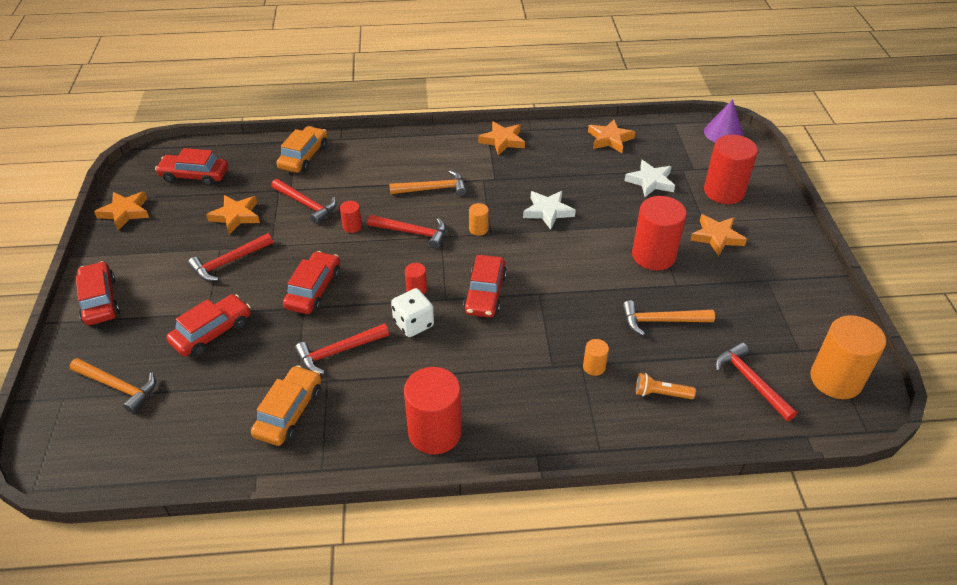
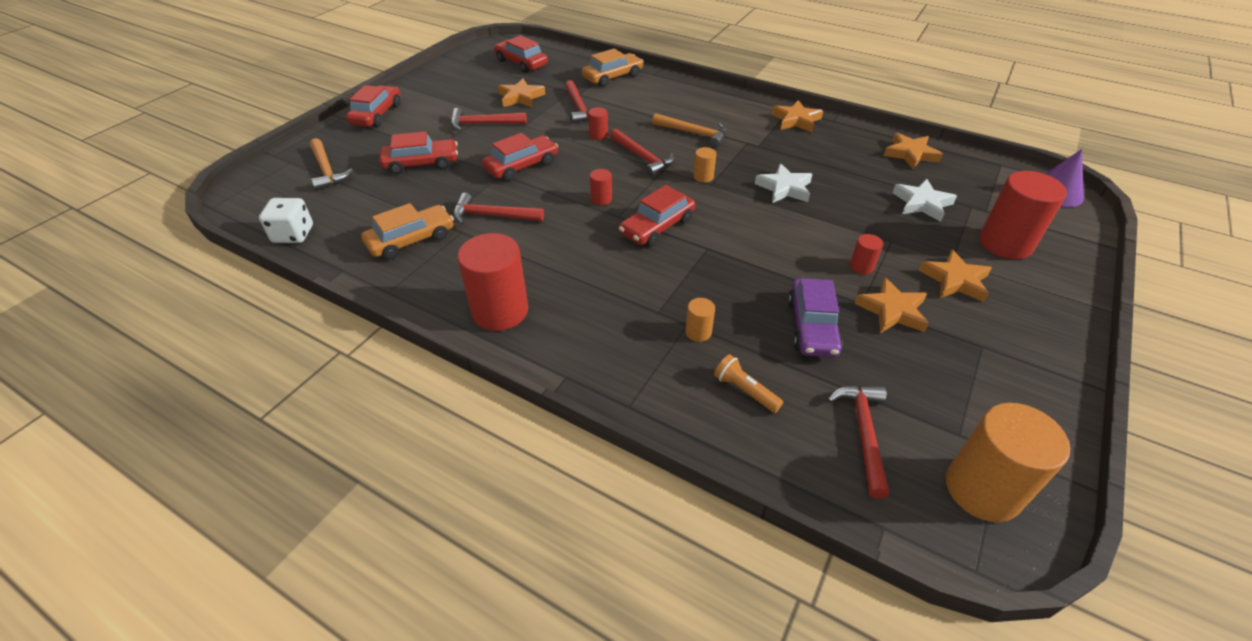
camera: 35 degrees right, 0 degrees up
(125, 212) = (452, 69): orange star -> orange star (892, 310)
(413, 324) = (571, 222): white dice -> white dice (293, 234)
(653, 255) = (861, 266): red cylinder -> red cylinder, size x0.45
(661, 321) = (812, 326): orange hammer -> purple car

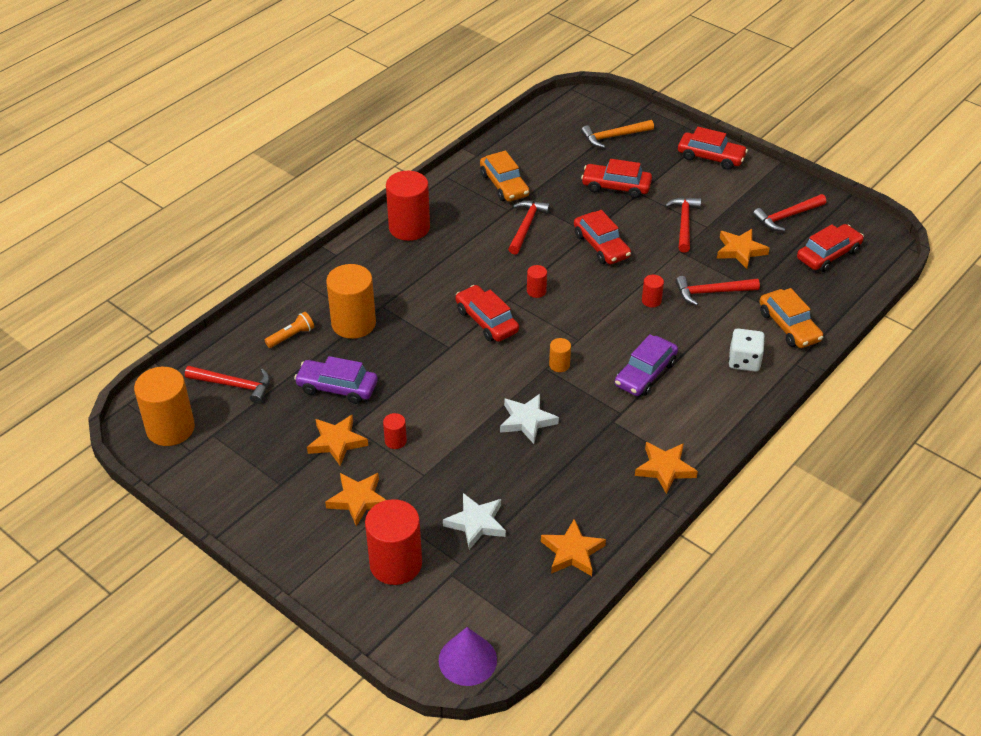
camera: 100 degrees right, 0 degrees up
(293, 234) = (526, 129): white dice -> white dice (744, 361)
(421, 163) = (616, 187): red car -> red car turned 105 degrees clockwise
(642, 158) = (602, 327): red hammer -> red hammer (787, 216)
(694, 133) = (645, 373): orange hammer -> purple car
(698, 332) = (353, 323): orange cylinder -> orange cylinder, size x2.21

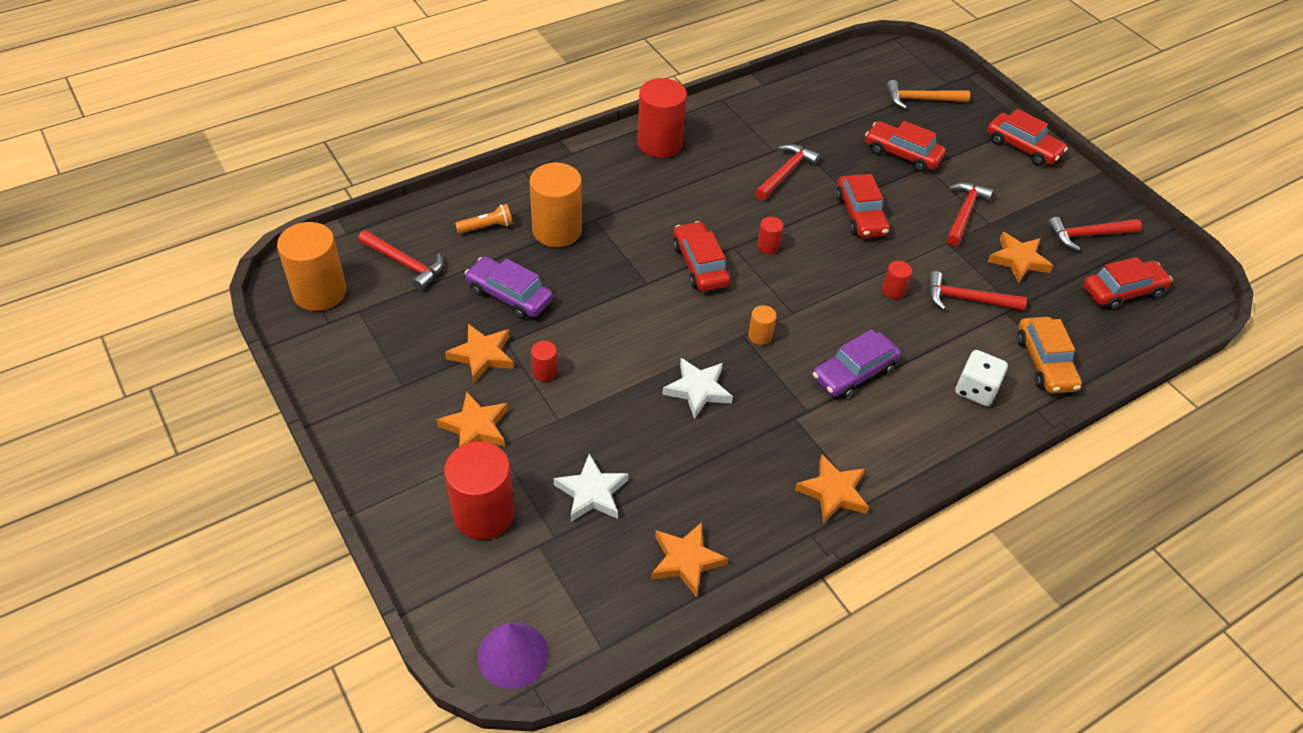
camera: 15 degrees right, 5 degrees up
(504, 185) = (780, 122): orange car -> none

